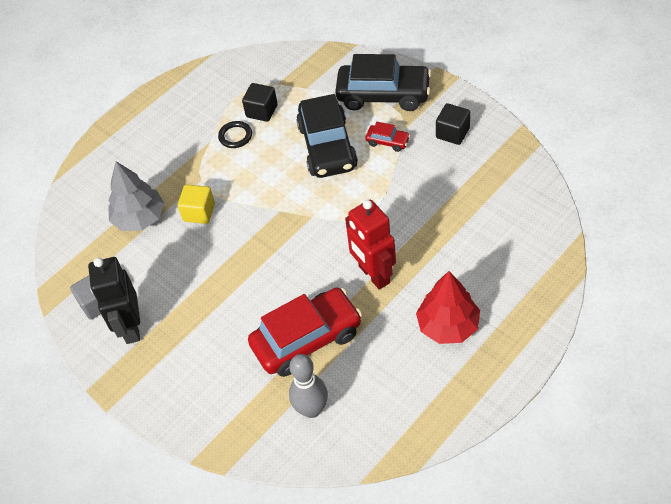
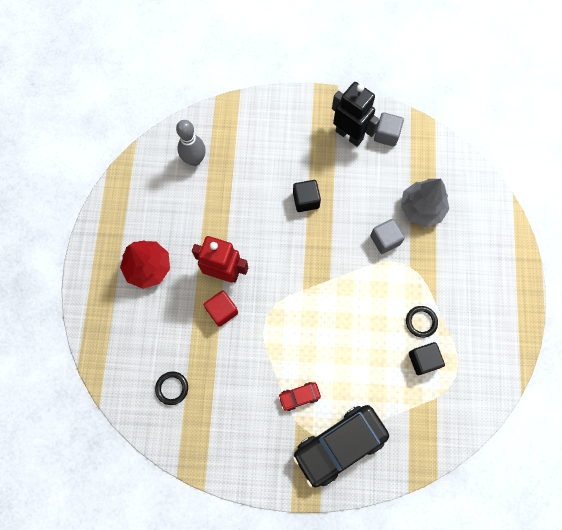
camera: 135 degrees right, 20 degrees up
(199, 212) = (385, 240): yellow cube -> grey cube
(307, 339) = (232, 199): red car -> none
(327, 147) = (342, 359): black car -> none
(402, 243) = (222, 311): none -> red cube
(452, 133) = (254, 441): black cube -> black cube (306, 200)
(499, 208) = (172, 388): none -> black ring

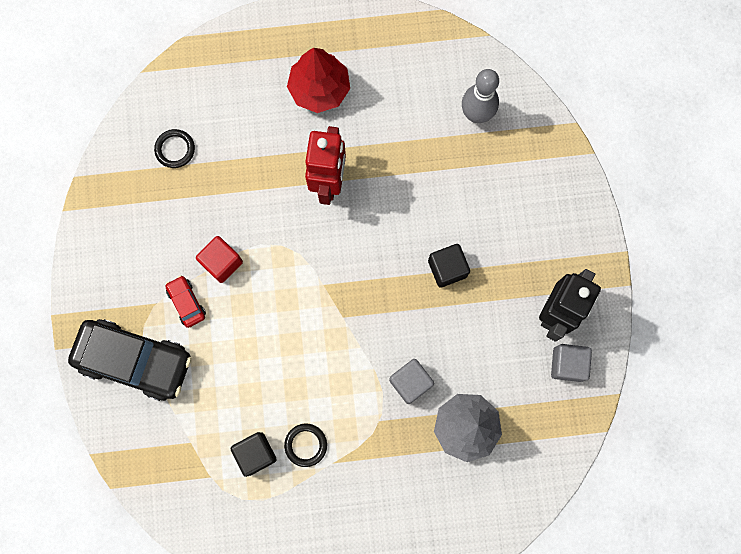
camera: 80 degrees right, 5 degrees up
(222, 311) = (279, 189): red cube -> red cube (222, 262)
(339, 445) = (135, 361): black car -> black car turned 150 degrees clockwise

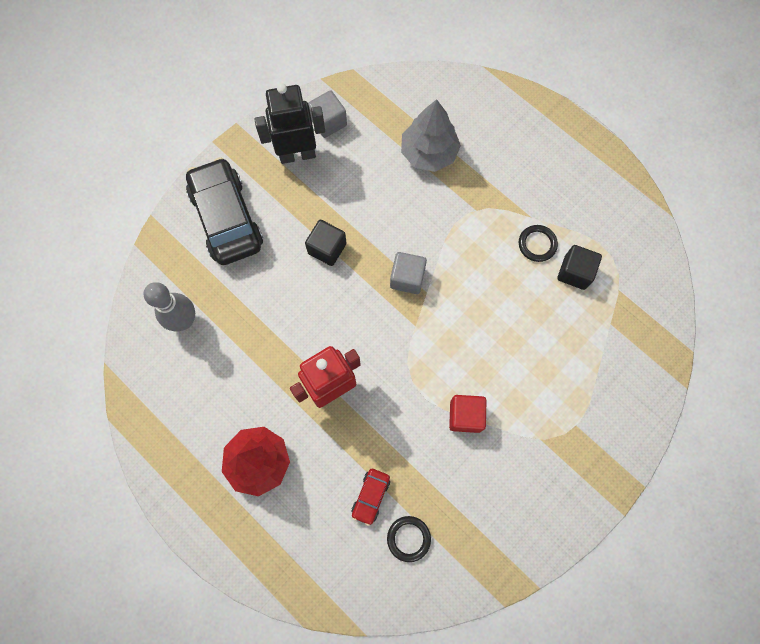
camera: 130 degrees left, 5 degrees down
(135, 361) = (595, 416): black car -> black car (227, 218)
(186, 302) = (519, 416): red car -> red car (370, 496)
(410, 382) = (431, 210): grey cube -> grey cube (407, 278)

